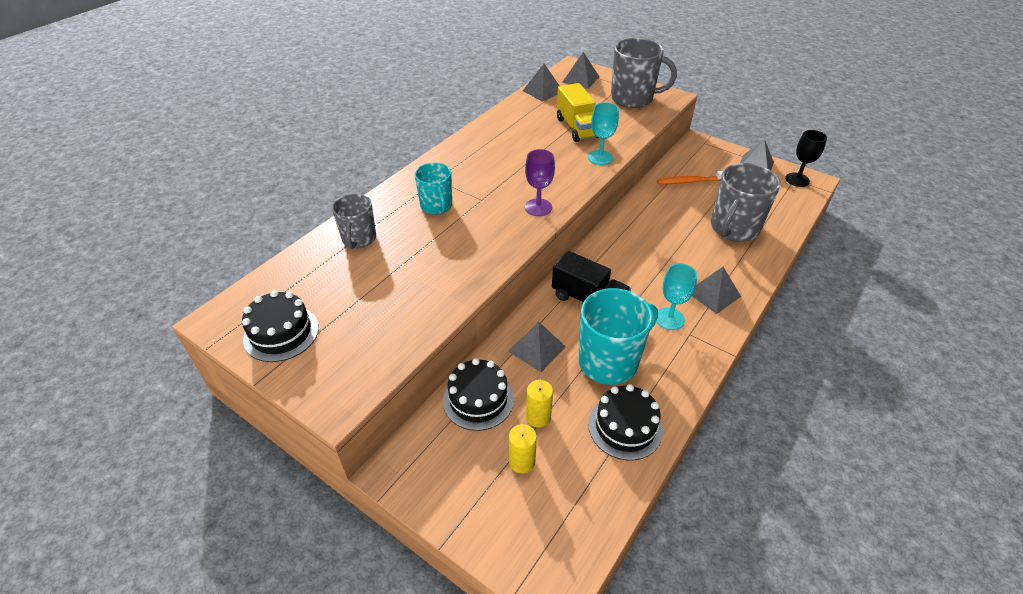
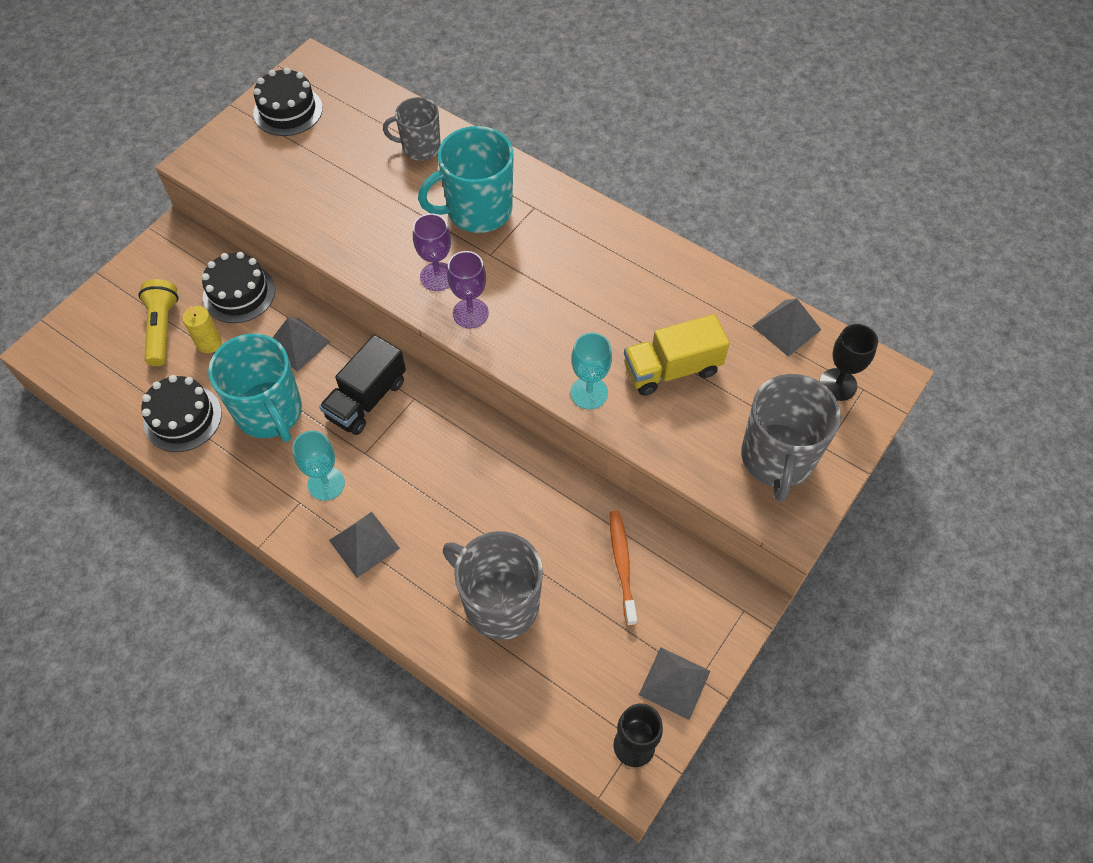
camera: 90 degrees right, 15 degrees up
(436, 206) = (477, 210): turquoise mug -> turquoise mug, size x1.63
(503, 224) = (437, 277): none -> purple goblet
(522, 462) = (162, 329): yellow candle -> yellow flashlight
(580, 79) = (838, 384): grey pyramid -> black goblet

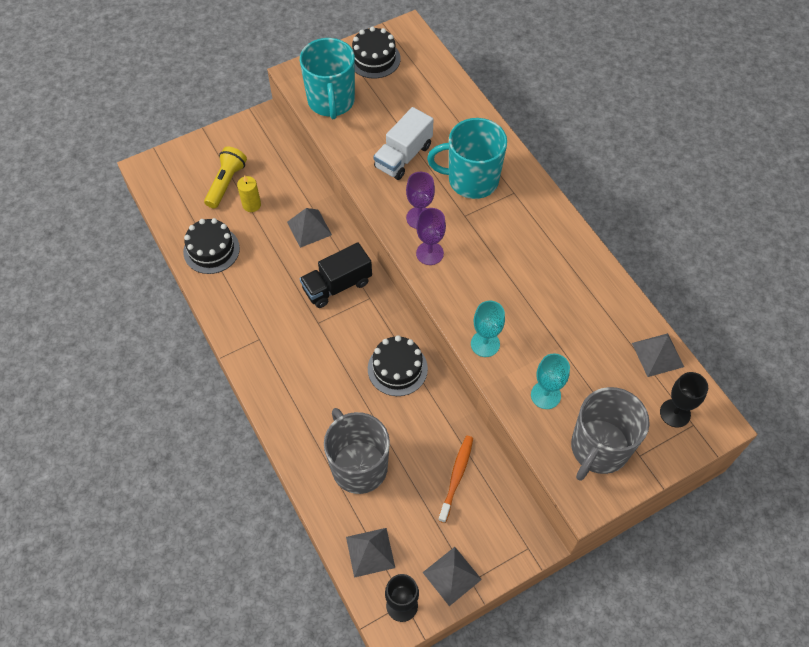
camera: 25 degrees right, 0 degrees up
(239, 293) = (287, 177): black cake -> black cake (397, 368)
(270, 412) = (269, 269): turquoise mug -> turquoise mug (331, 101)
(326, 484) = (282, 333): turquoise goblet -> turquoise goblet (545, 395)
(364, 544) = (288, 385): grey pyramid -> grey pyramid (370, 552)
(381, 212) = (403, 156): none -> white truck
(420, 147) = (453, 118): grey mug -> none
(672, 369) = (554, 351): yellow truck -> none

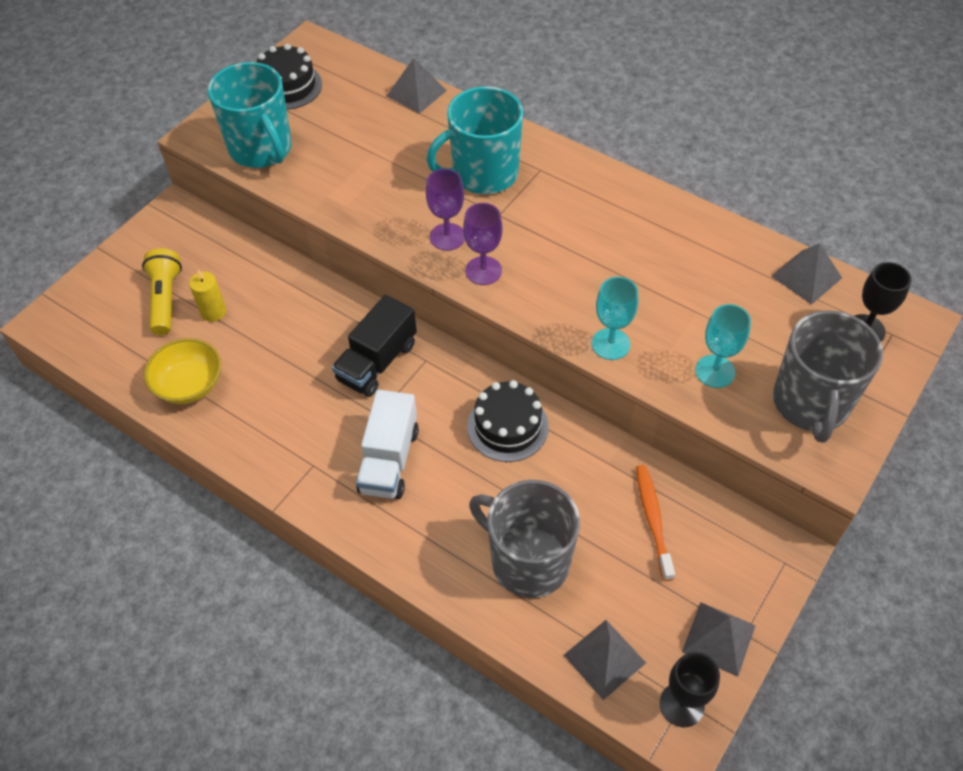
camera: 25 degrees left, 5 degrees down
(211, 250) = (189, 385): black cake -> yellow bowl
(309, 228) = (303, 311): grey pyramid -> grey pyramid (416, 93)
(403, 156) = (386, 178): white truck -> white truck (389, 460)

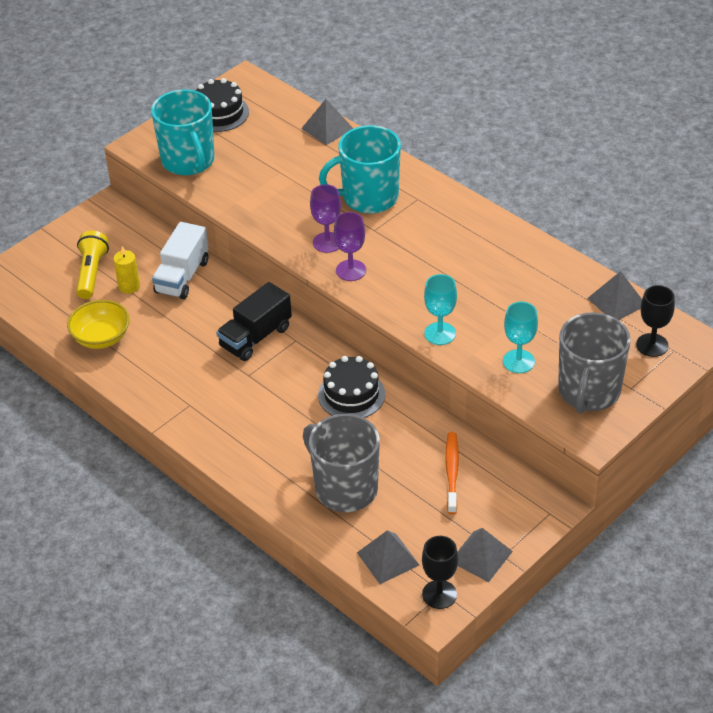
camera: 10 degrees right, 10 degrees down
(389, 460) = (250, 408): white truck -> white truck (182, 276)

